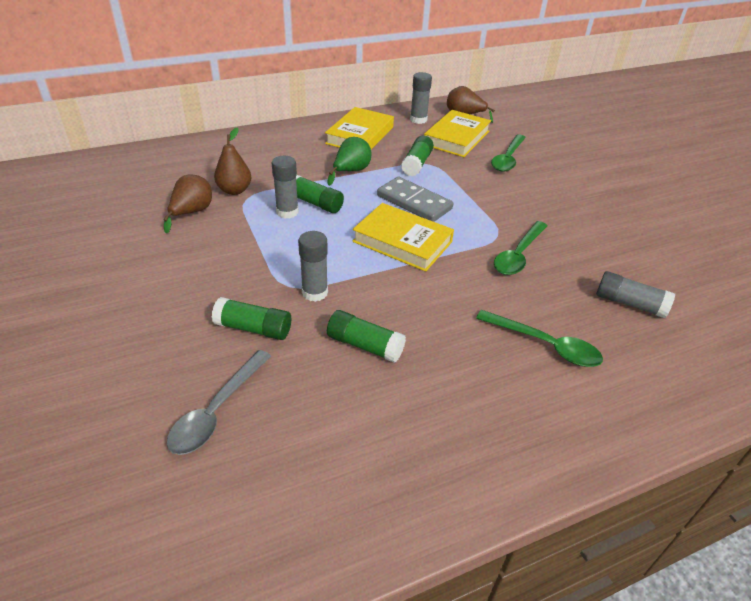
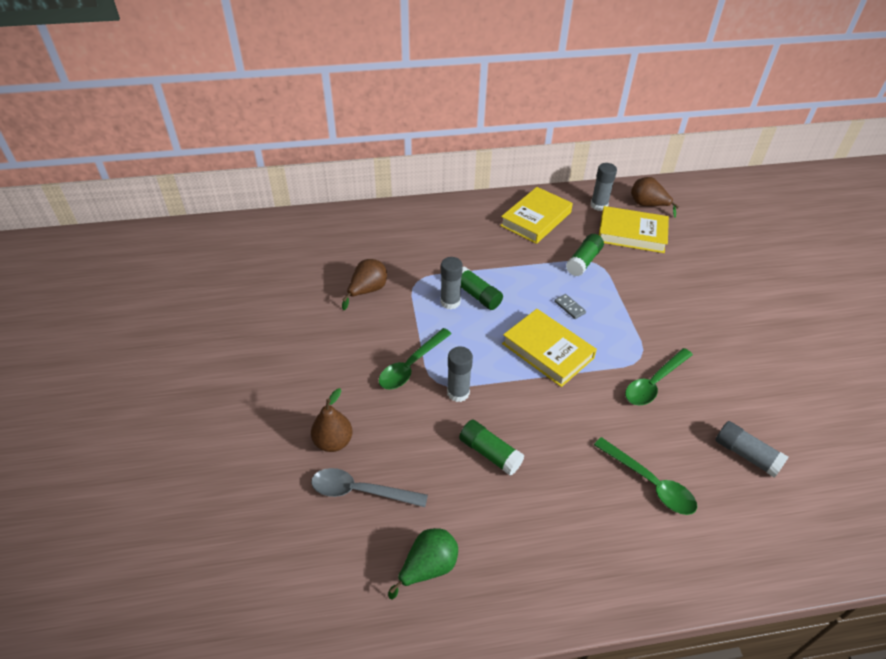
camera: 15 degrees right, 5 degrees up
(217, 411) = (360, 491): grey spoon -> grey spoon turned 60 degrees clockwise
(234, 190) = (408, 271): brown pear -> brown pear (333, 442)
(253, 328) = (401, 420): green glue stick -> none
(351, 171) = (517, 262): green pear -> green pear (428, 567)
(414, 202) = (569, 307): grey domino -> grey domino, size x0.46
(456, 138) = (632, 233): yellow book -> yellow book turned 60 degrees clockwise
(508, 159) = (677, 267): green spoon -> green spoon (411, 365)

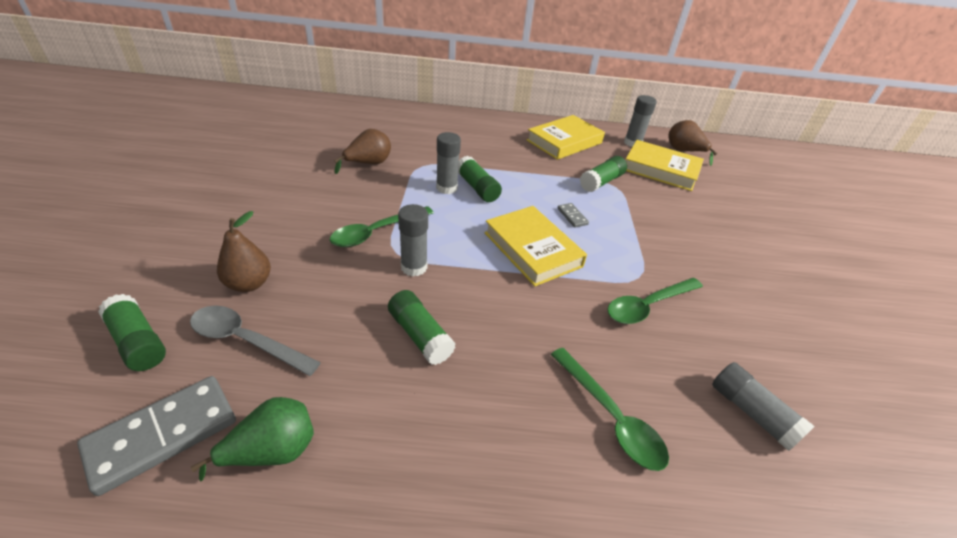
camera: 10 degrees right, 5 degrees down
(279, 513) = (138, 342): none -> green glue stick
(345, 576) = (163, 435): none -> grey domino

